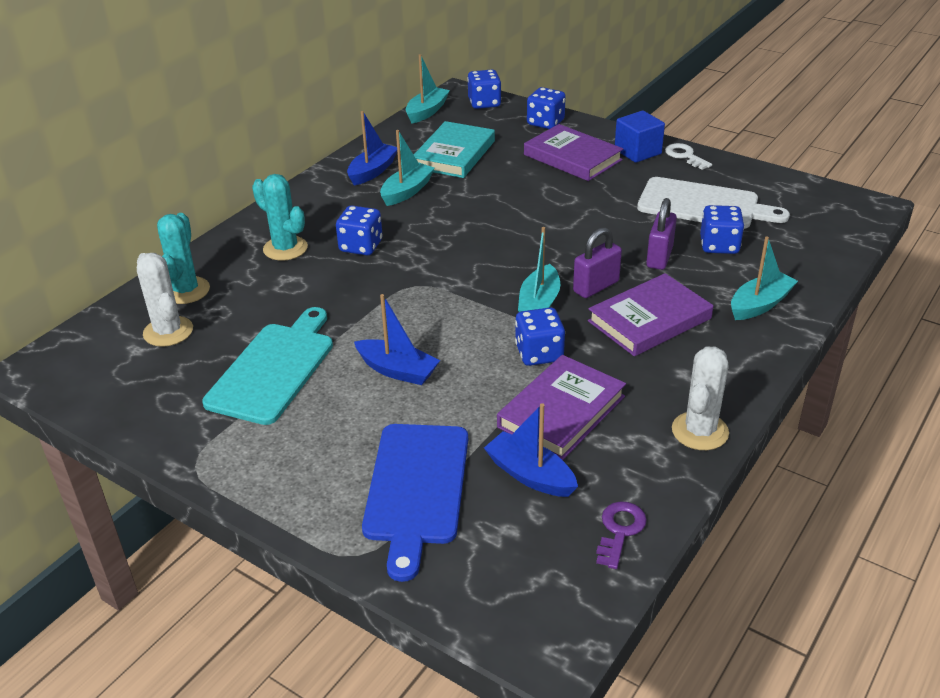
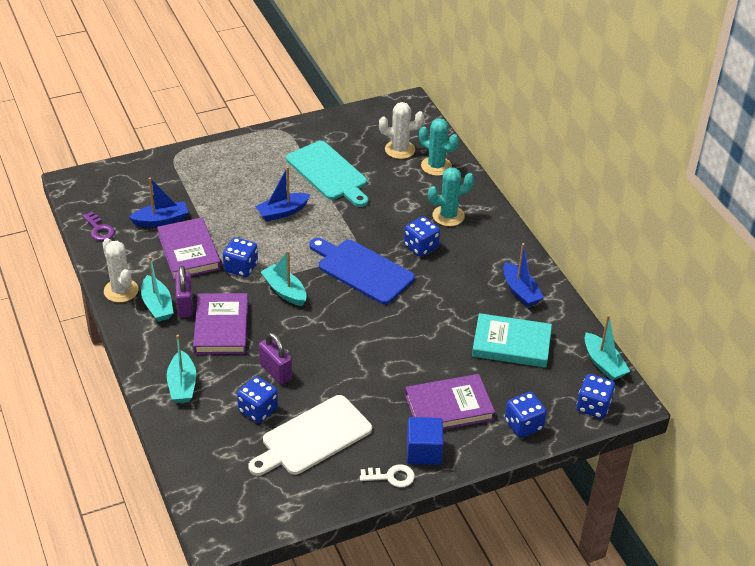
camera: 120 degrees right, 5 degrees up
(407, 191) = (474, 295): turquoise boat -> turquoise boat (157, 305)
(416, 489) = (193, 184): blue cutting board -> blue cutting board (362, 270)
(454, 154) = (511, 344): turquoise book -> turquoise book turned 45 degrees counterclockwise
(596, 287) = (275, 324): purple padlock -> purple padlock (185, 305)

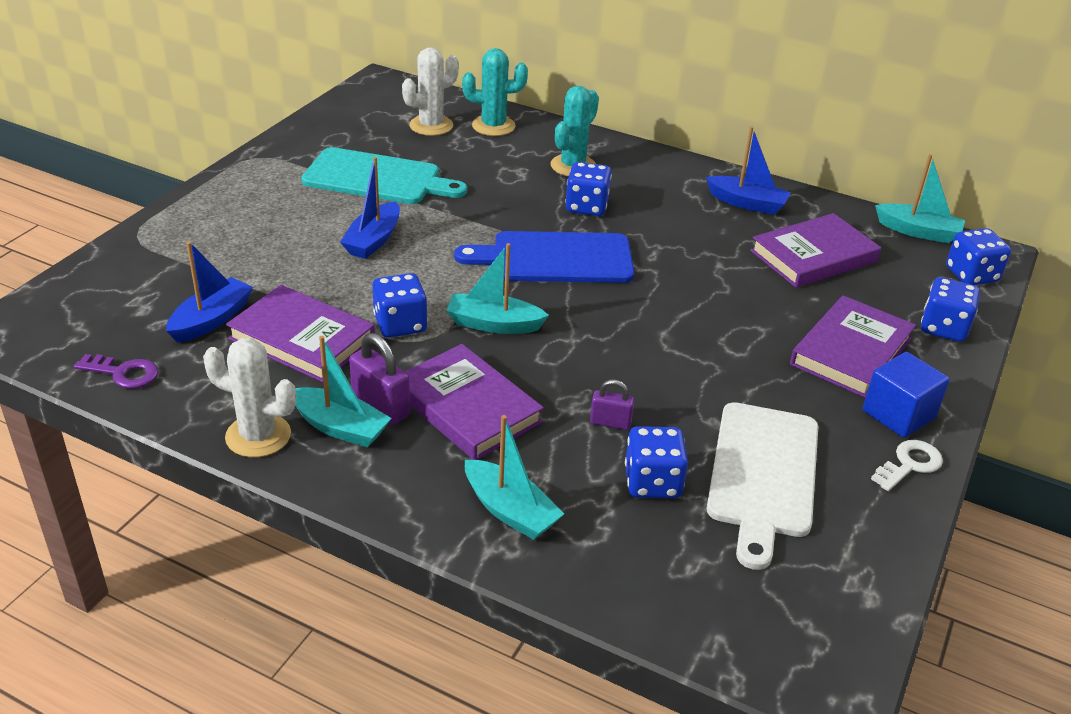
camera: 40 degrees left, 5 degrees down
(275, 372) = (610, 422): purple padlock -> purple padlock, size x0.62
(511, 344) = (813, 256): turquoise book -> purple book

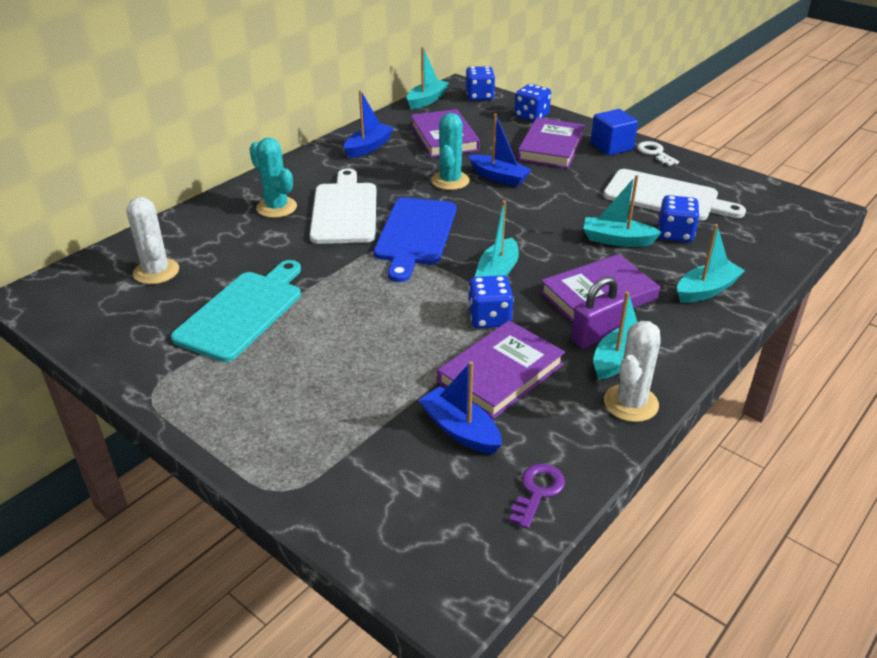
camera: 75 degrees left, 0 degrees up
(373, 240) = (355, 323): blue boat -> blue boat (499, 177)
(493, 126) = (180, 237): turquoise cactus -> turquoise cactus (450, 181)
(587, 207) = (344, 210): blue dice -> white cutting board
(610, 422) = (617, 240): purple padlock -> turquoise boat
(851, 351) = (551, 147): purple book -> purple book turned 60 degrees clockwise

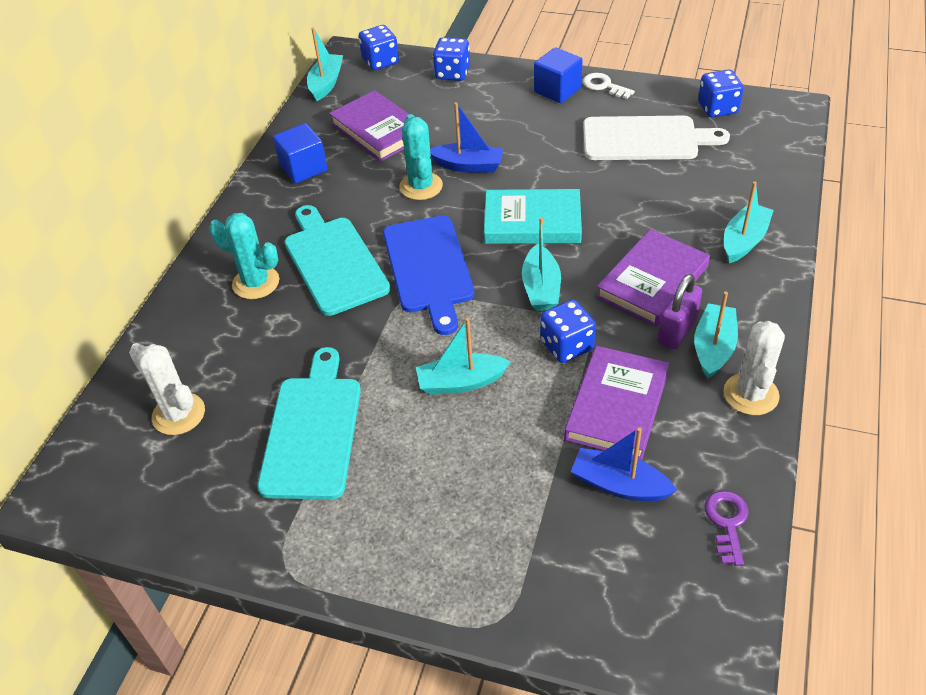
camera: 20 degrees left, 10 degrees up
(344, 210) = (333, 262): white cutting board -> turquoise cutting board
(368, 147) = (303, 168): blue boat -> blue cube
(524, 227) = (532, 222): none -> turquoise book
(551, 147) = (497, 110): purple book -> none
(617, 240) = (630, 208): turquoise boat -> turquoise boat (461, 382)
(675, 234) = (679, 182): blue dice -> blue dice (717, 108)

